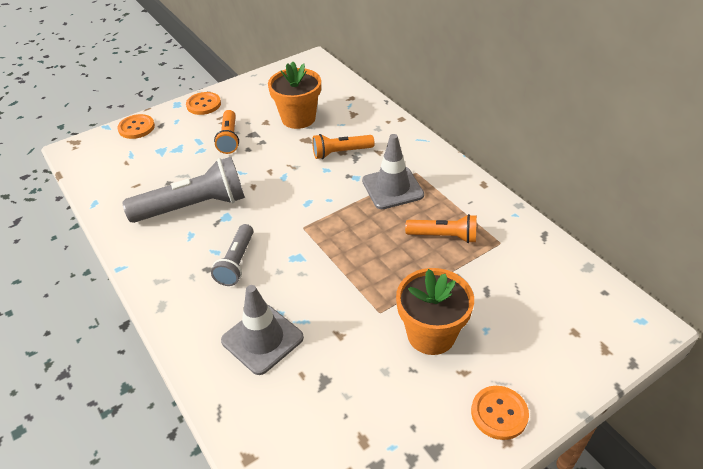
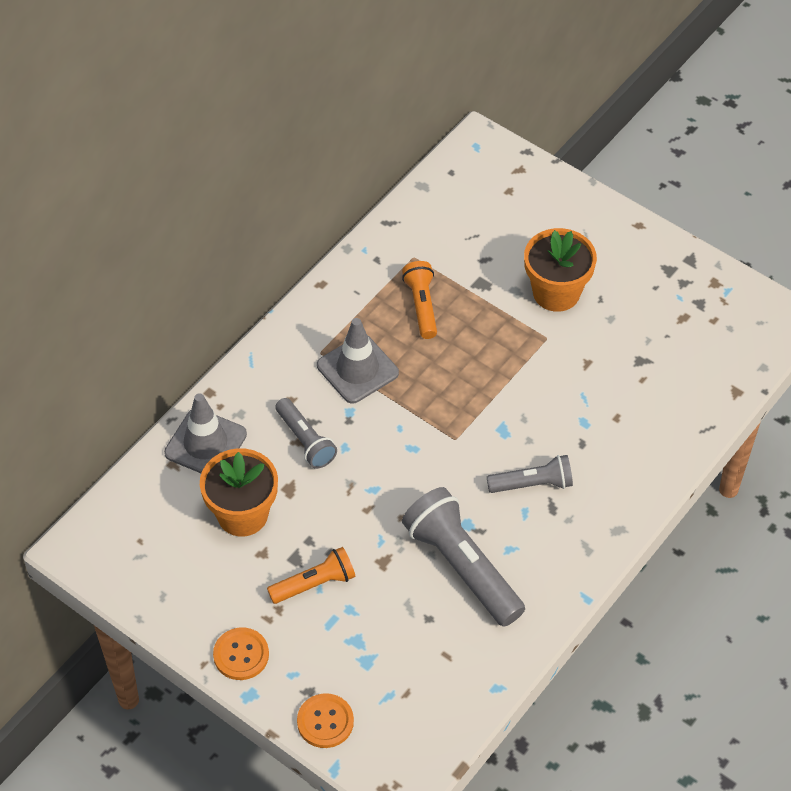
camera: 110 degrees left, 10 degrees up
(262, 339) = (619, 423): grey traffic cone -> grey traffic cone (205, 443)
(341, 152) = (305, 440): orange flashlight -> grey flashlight
(499, 413) = (616, 233): orange button -> none

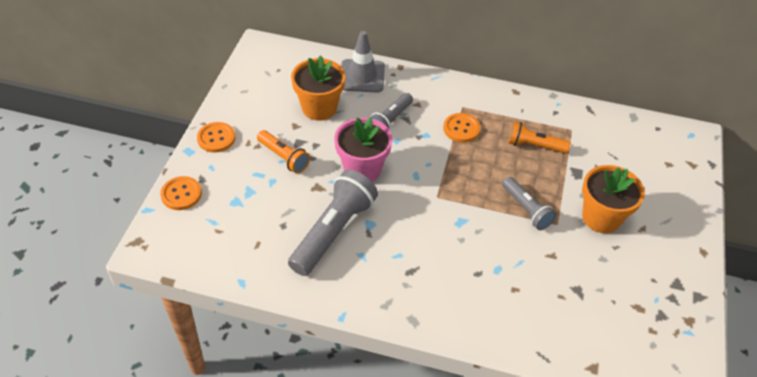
camera: 65 degrees right, 5 degrees down
(357, 369) = (461, 129): grey traffic cone -> orange button
(376, 502) = (362, 169): none -> pink flower pot
(421, 306) = (534, 146): orange flashlight -> orange flashlight turned 135 degrees counterclockwise
(532, 484) = (424, 253): grey flashlight -> grey flashlight (526, 209)

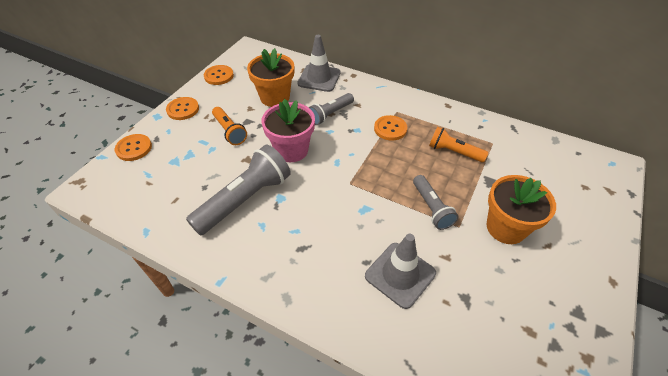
camera: 15 degrees right, 0 degrees up
(240, 88) = (219, 76): none -> orange button
(513, 279) = (400, 274): none -> grey traffic cone

